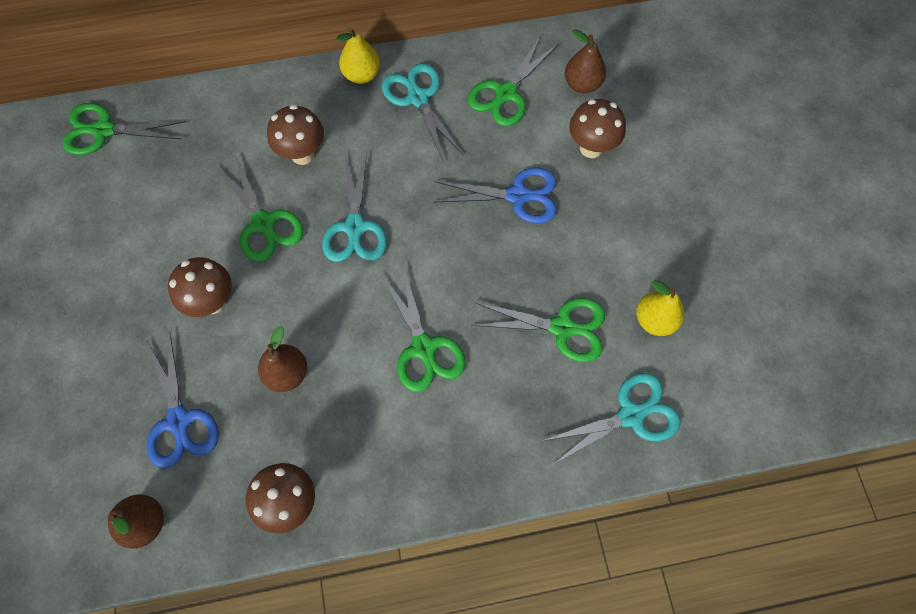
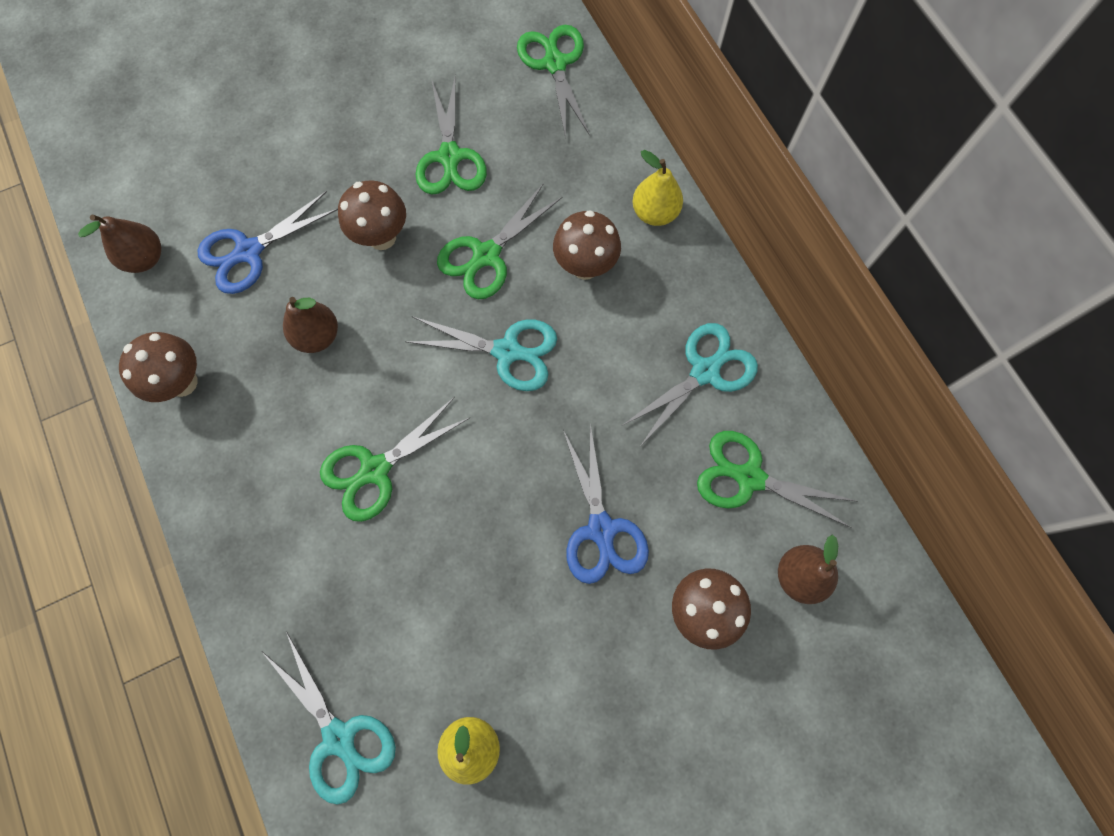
camera: 75 degrees right, 5 degrees up
(355, 227) = (507, 351): turquoise scissors -> turquoise scissors turned 150 degrees counterclockwise
(361, 75) = (716, 297): yellow pear -> yellow pear (654, 213)
(562, 327) = (435, 626): green scissors -> green scissors (450, 157)

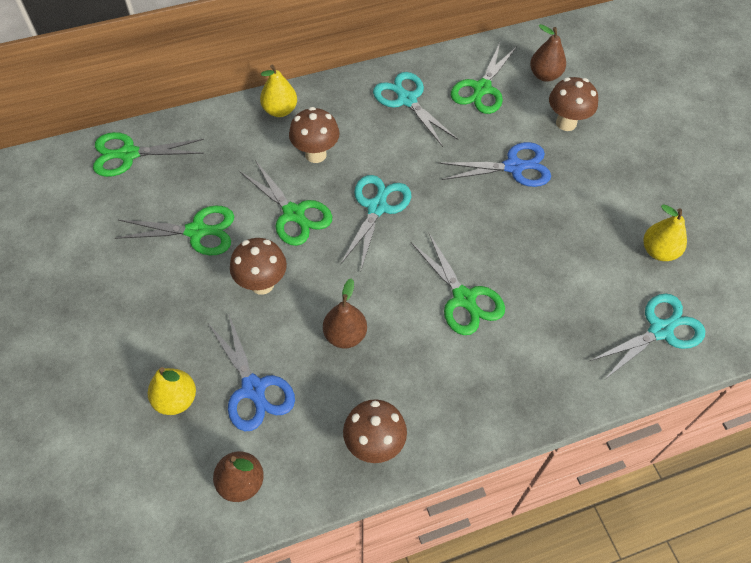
camera: 85 degrees left, 15 degrees down
(236, 181) = (176, 399): none -> yellow pear

